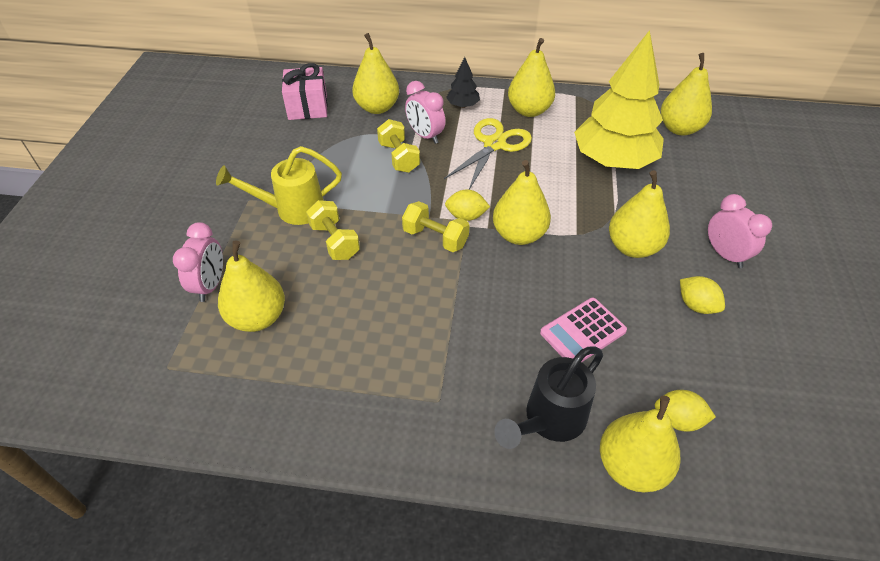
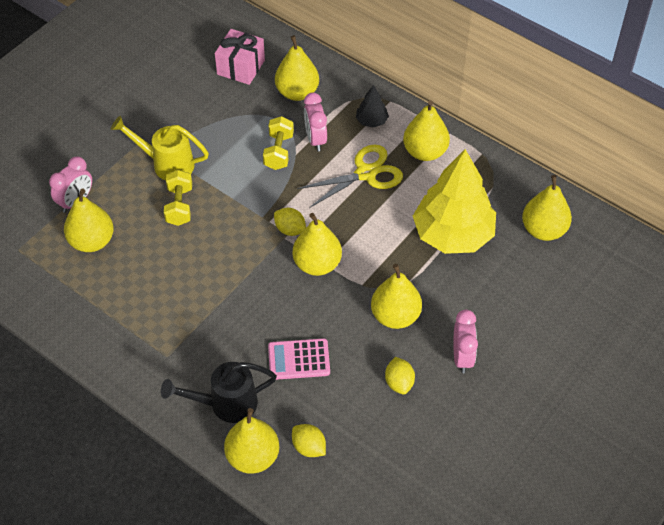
camera: 30 degrees right, 5 degrees up
(435, 238) = (253, 237): yellow dumbbell -> none

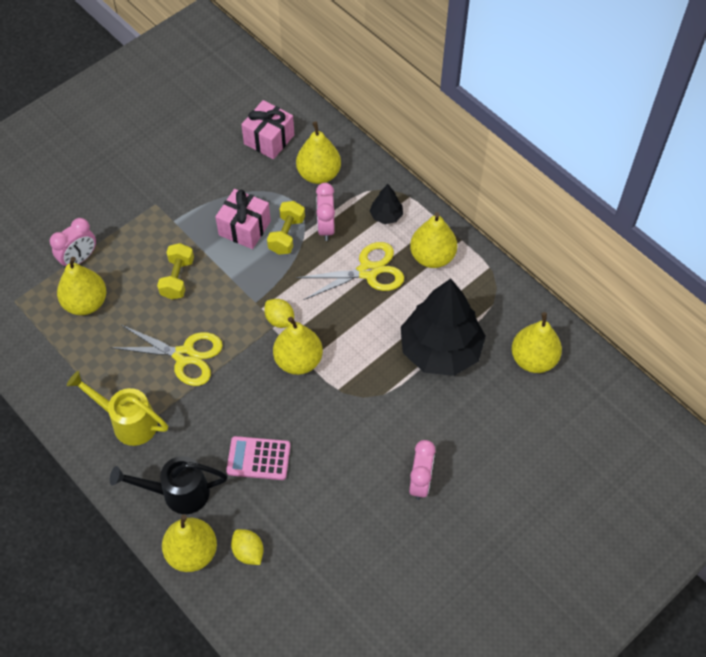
camera: 10 degrees right, 5 degrees up
(167, 164) = (175, 232): yellow watering can -> yellow watering can (128, 422)
(203, 276) = (184, 356): none -> yellow scissors
(235, 151) = (244, 228): none -> pink gift
(395, 316) = (363, 428): yellow pear -> none
(399, 382) = (351, 499): yellow lemon -> none
(453, 234) = (440, 350): yellow tree -> black tree

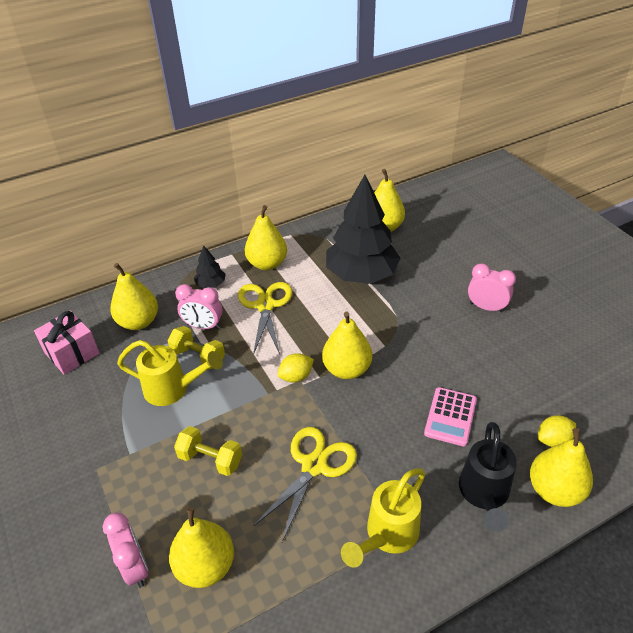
camera: 75 degrees left, 15 degrees down
(244, 228) = (172, 389): pink gift -> yellow watering can

